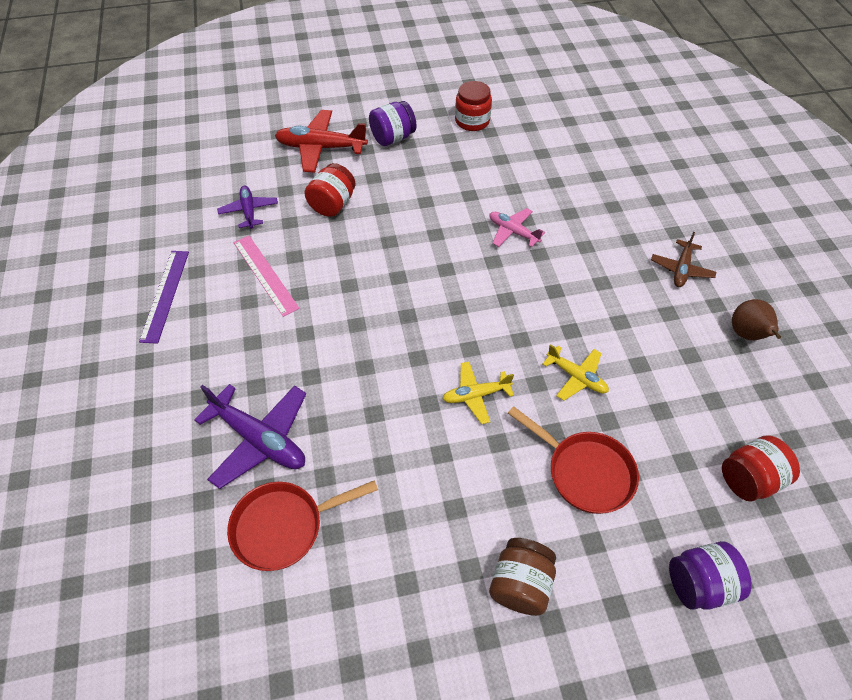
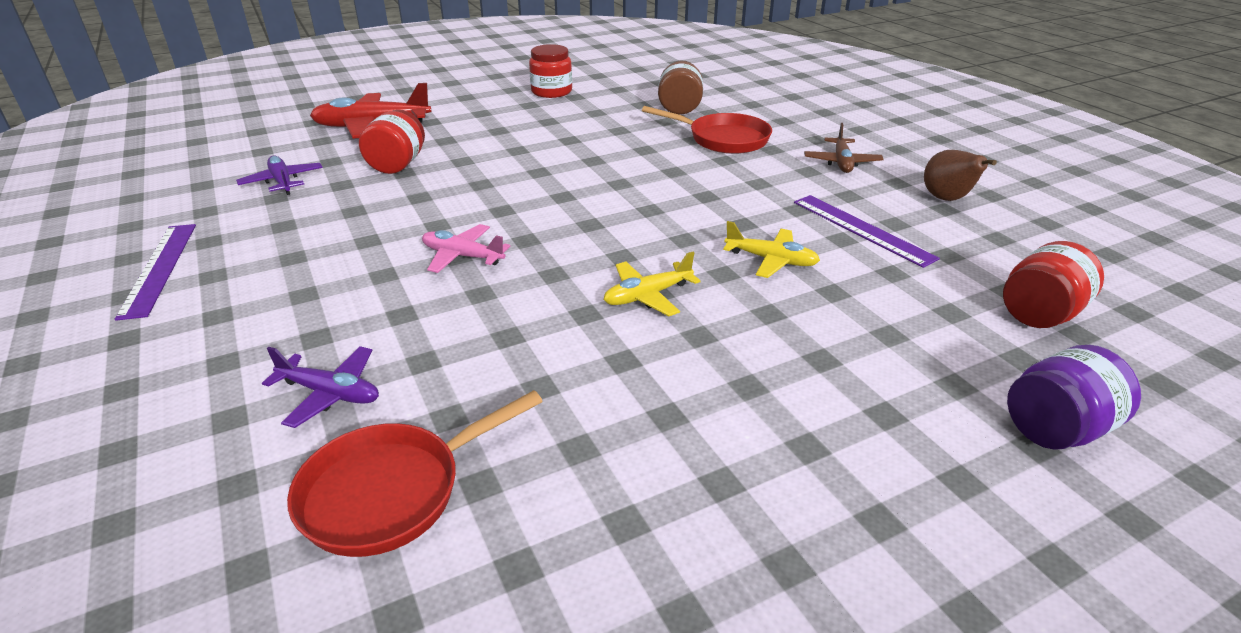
camera: 15 degrees left, 20 degrees down
(259, 439) = (330, 394): purple plane -> purple plane, size x0.59
(265, 274) = (314, 231): pink ruler -> none
(393, 138) = (461, 111): purple jar -> none
(513, 232) = (634, 159): pink plane -> pink plane (462, 256)
(520, 584) = (807, 484): brown jar -> brown jar (679, 108)
(585, 472) = (832, 344): red pan -> red pan (723, 139)
(660, 357) = (862, 229): none -> purple ruler

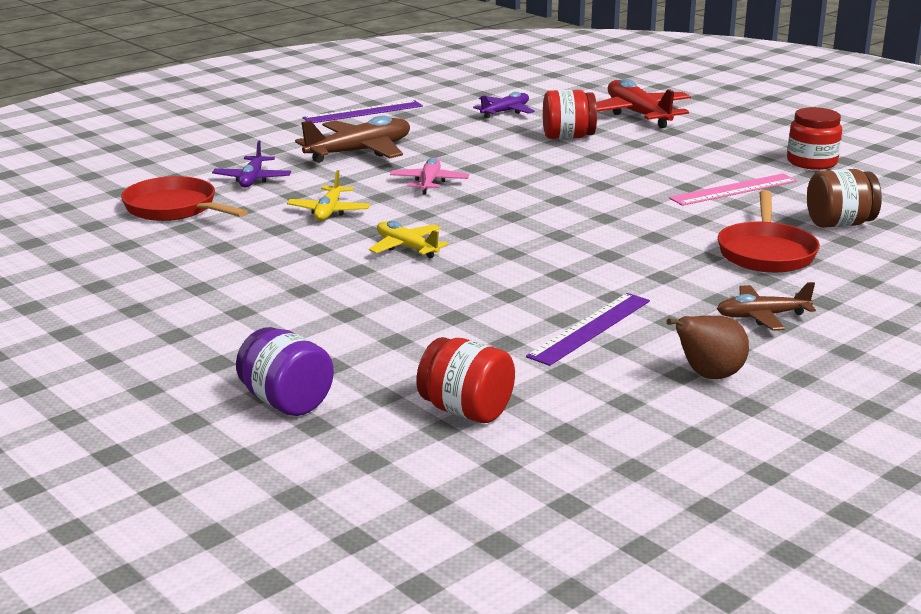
camera: 75 degrees right, 10 degrees down
(311, 289) = (360, 152): none -> brown plane
(589, 125) = (733, 189): none -> pink ruler
(771, 260) = (495, 289): yellow plane -> yellow plane (329, 211)

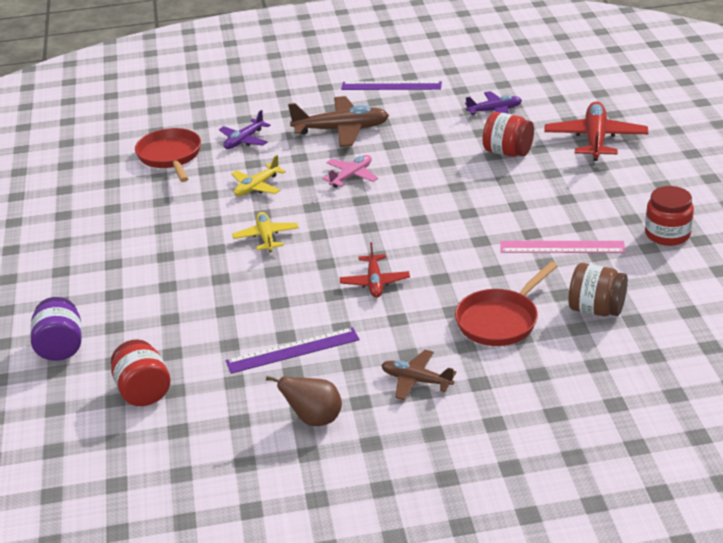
camera: 35 degrees right, 10 degrees up
(590, 255) = (374, 282): none -> red plane

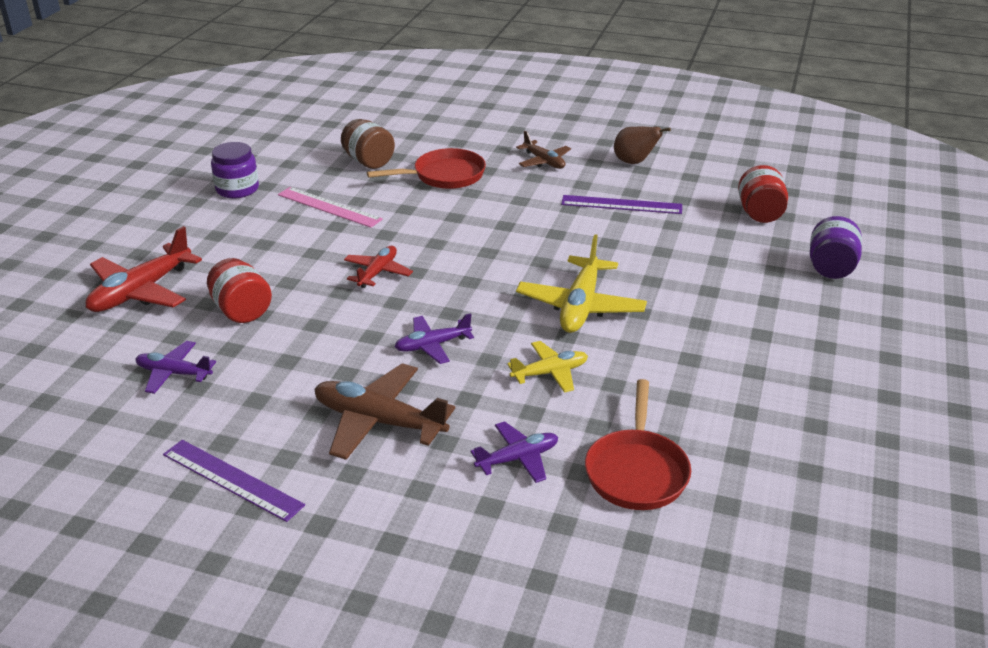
camera: 155 degrees left, 0 degrees up
(266, 237) = (580, 306): yellow plane -> yellow plane, size x1.68
(351, 176) = (432, 345): pink plane -> purple plane
(374, 282) = (512, 231): red plane -> red plane (378, 272)
(667, 234) = (237, 189): red jar -> purple jar

